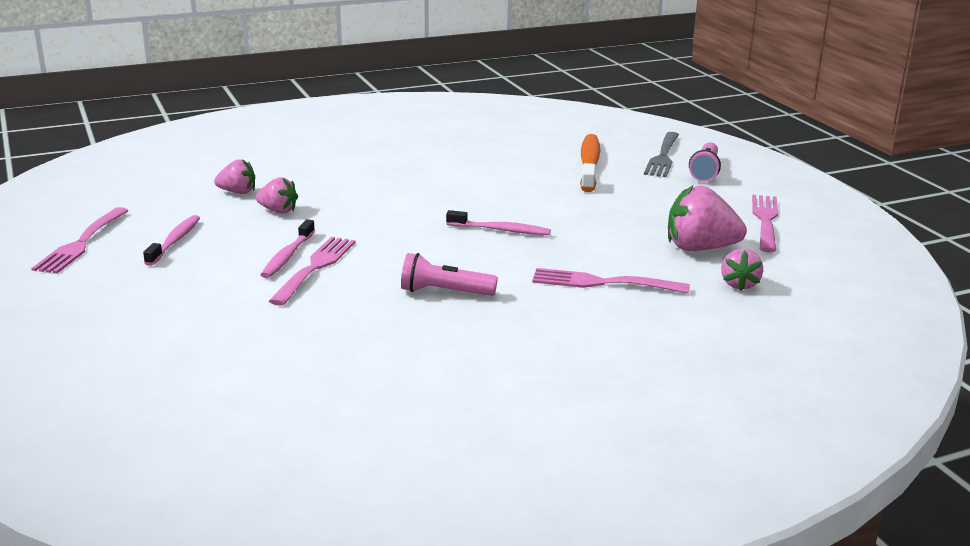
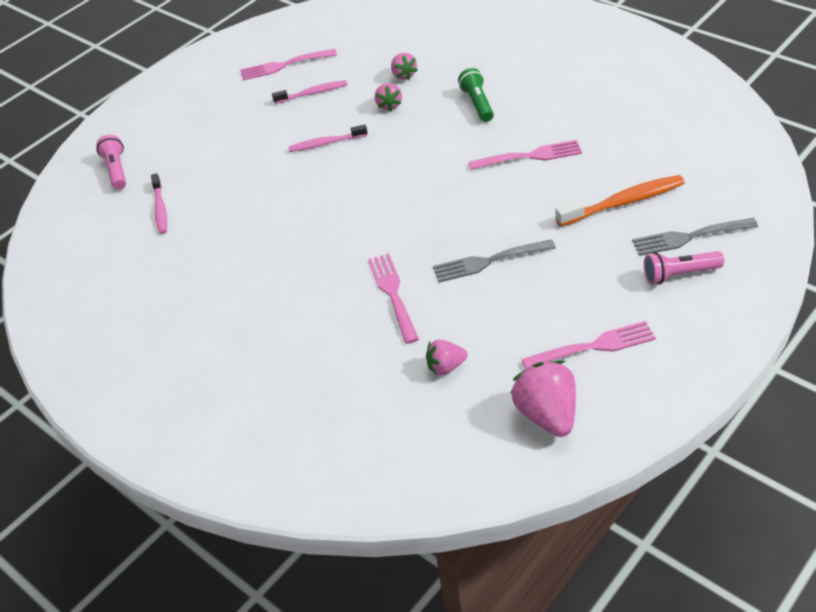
camera: 70 degrees right, 20 degrees up
(315, 268) = (318, 162): pink fork -> pink fork (530, 156)
(352, 175) = (477, 103): none -> green flashlight
(444, 292) = (324, 228): pink flashlight -> pink flashlight (117, 170)
(501, 230) = (442, 211): pink toothbrush -> pink toothbrush (160, 209)
(604, 230) = (489, 261): none -> grey fork
(700, 248) = (497, 324): pink strawberry -> pink strawberry (547, 414)

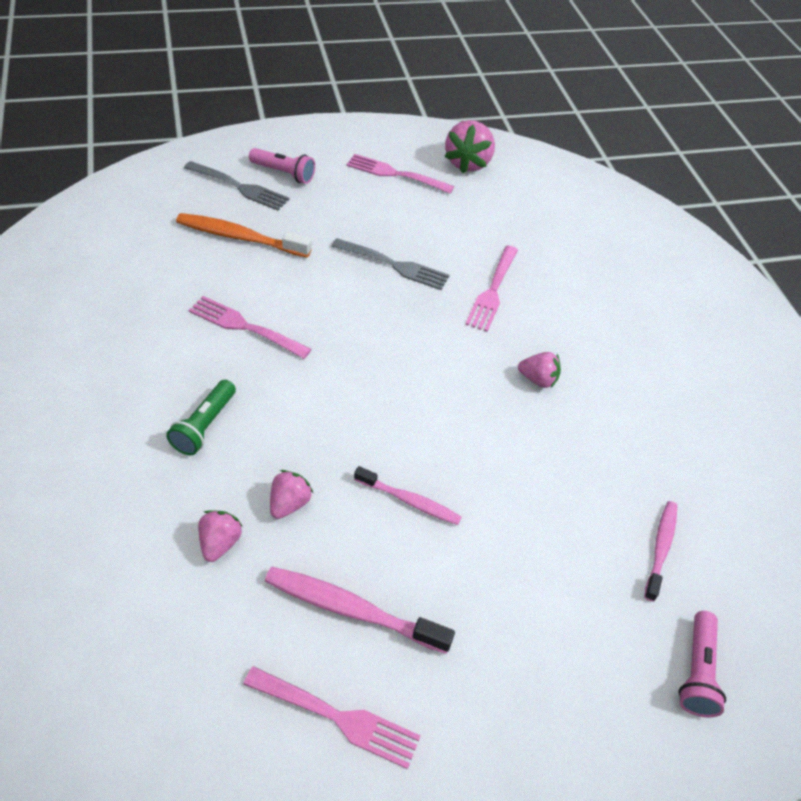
camera: 155 degrees left, 5 degrees up
(313, 93) = (351, 609): pink toothbrush -> pink toothbrush, size x1.55
(446, 367) = (502, 222): pink strawberry -> pink strawberry (538, 379)

